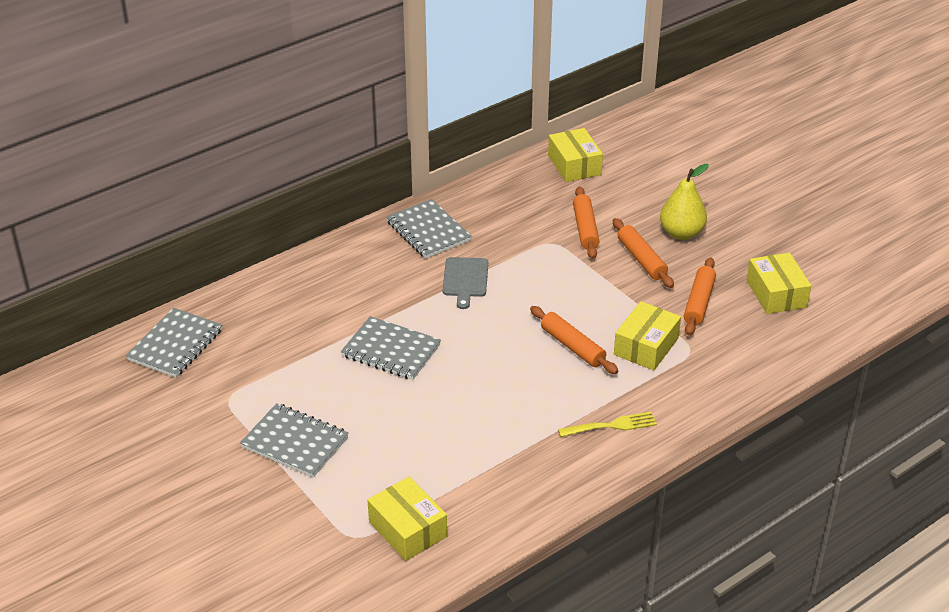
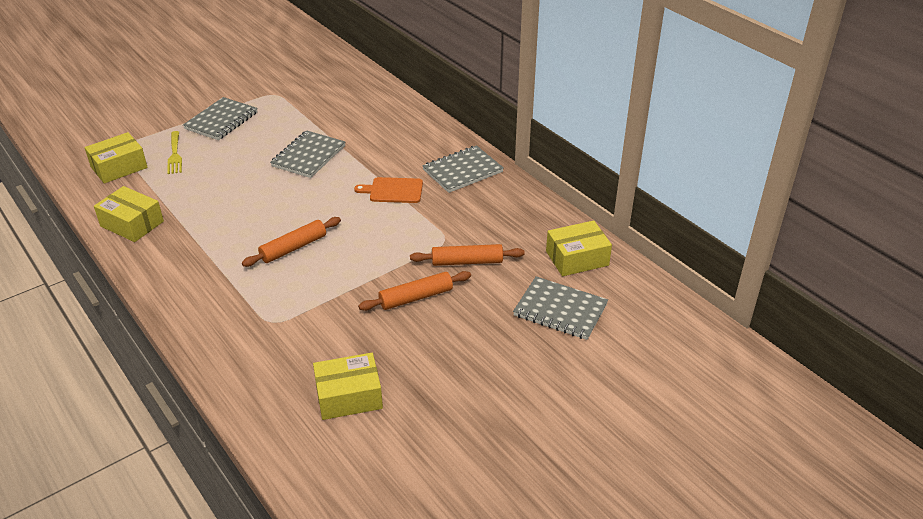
camera: 90 degrees right, 0 degrees up
(175, 345) = (333, 72): grey notebook -> grey notebook (560, 310)
(465, 279) = (393, 190): grey cutting board -> orange cutting board
(611, 426) = (187, 266): yellow fork -> yellow fork (175, 154)
(646, 346) = (284, 292): yellow box -> yellow box (132, 224)
(681, 233) = (459, 329): yellow pear -> none
(699, 302) = (342, 334): orange rolling pin -> none

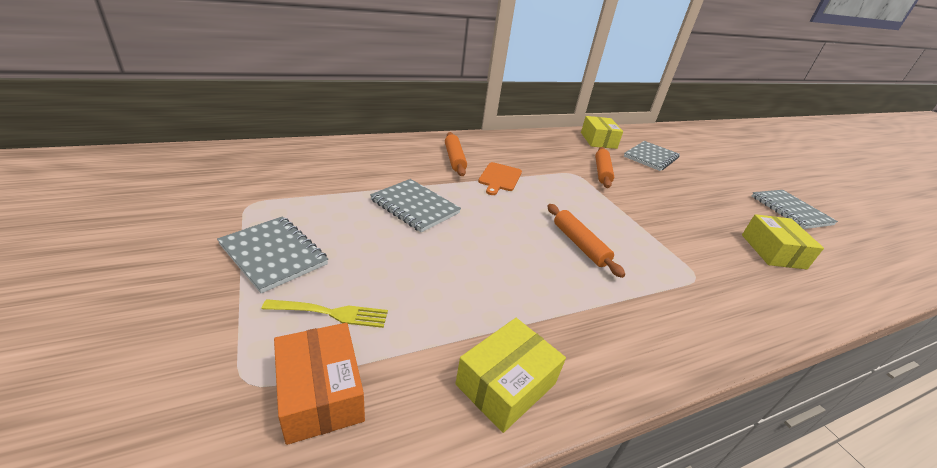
camera: 80 degrees left, 5 degrees down
(119, 167) = (321, 393): yellow box -> orange box
(416, 297) = (646, 199): orange rolling pin -> orange rolling pin (454, 159)
(462, 171) = (483, 147): grey notebook -> grey notebook (790, 210)

